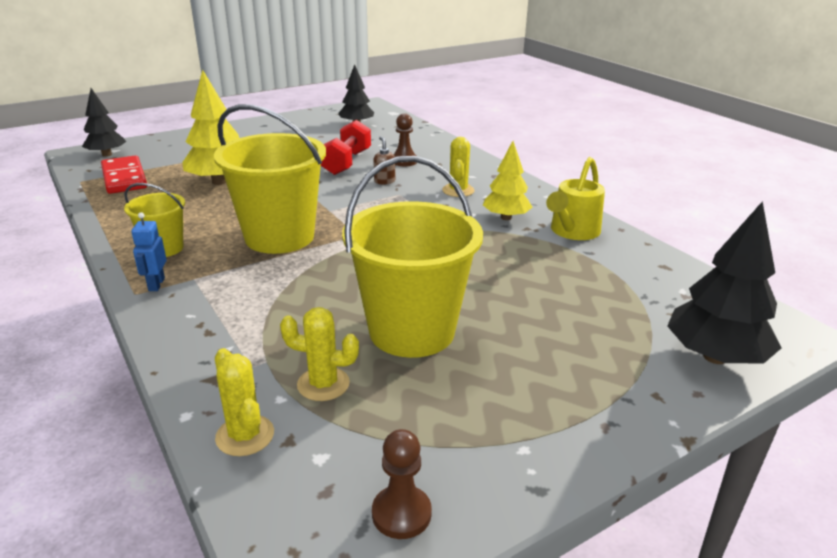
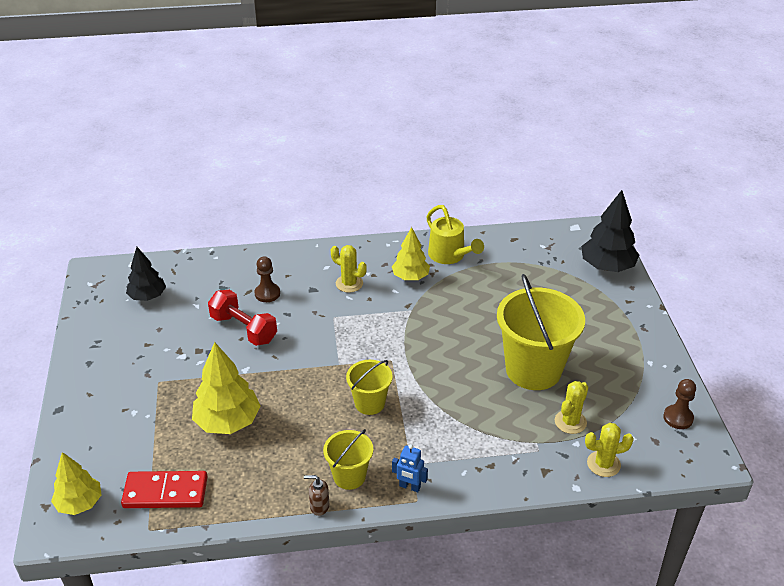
camera: 65 degrees left, 10 degrees up
(107, 154) = (79, 503): black tree -> yellow tree
(279, 237) = (370, 403): yellow bucket -> yellow bucket, size x0.52
(384, 181) = (302, 318): brown soap dispenser -> brown soap dispenser (319, 506)

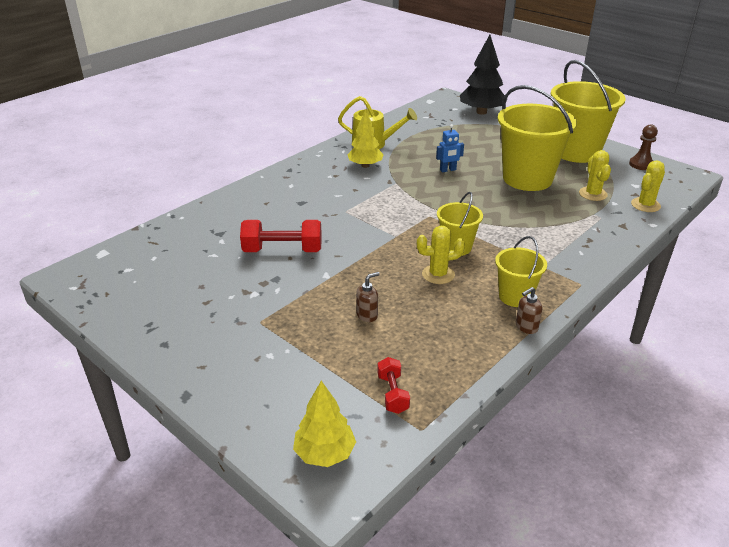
camera: 40 degrees left, 5 degrees down
(147, 296) = (154, 270): black tree -> none
(165, 492) = (393, 394): red domino -> red dumbbell
(228, 422) = (367, 315): yellow tree -> brown soap dispenser
(267, 293) = (267, 220): brown pawn -> none
(349, 283) = (325, 187): yellow cactus -> yellow cactus (438, 274)
(409, 487) = (563, 279): blue robot -> blue robot (448, 170)
(631, 366) = (576, 152): none -> yellow bucket

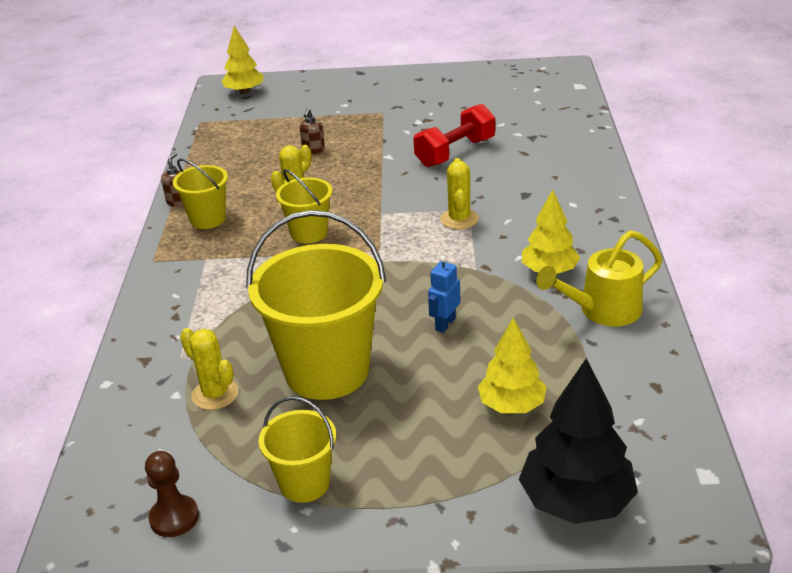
camera: 140 degrees right, 0 degrees up
(393, 394) = (237, 126): red dumbbell -> none
(464, 137) = (511, 405): none -> yellow tree
(576, 152) = (304, 483): yellow bucket -> yellow bucket, size x0.52
(645, 205) = (128, 415): yellow cactus -> yellow cactus (459, 219)

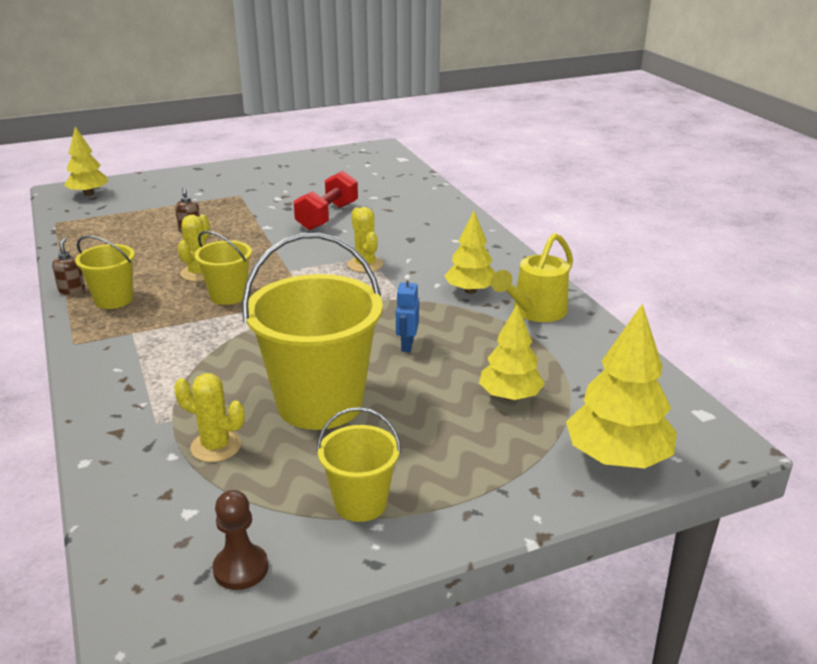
camera: 25 degrees left, 5 degrees down
(576, 502) = (617, 458): black tree -> yellow tree

